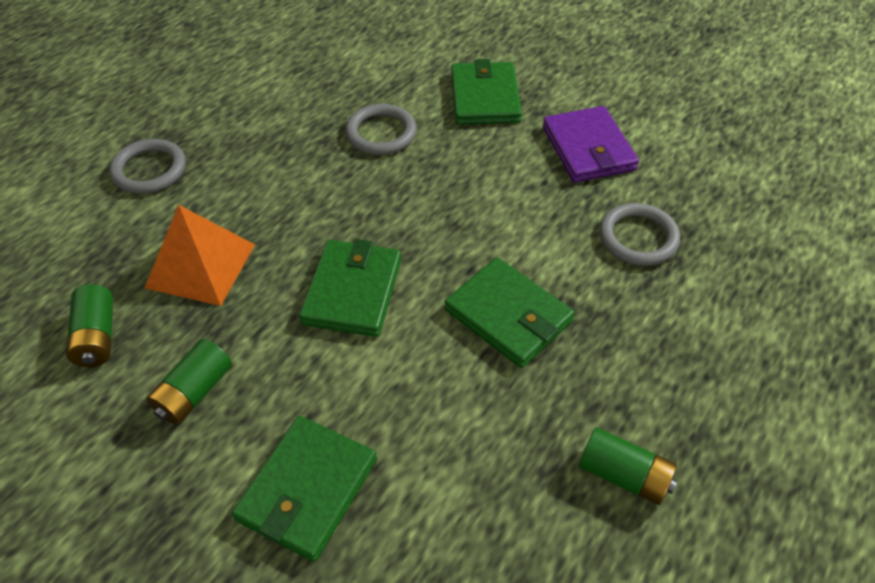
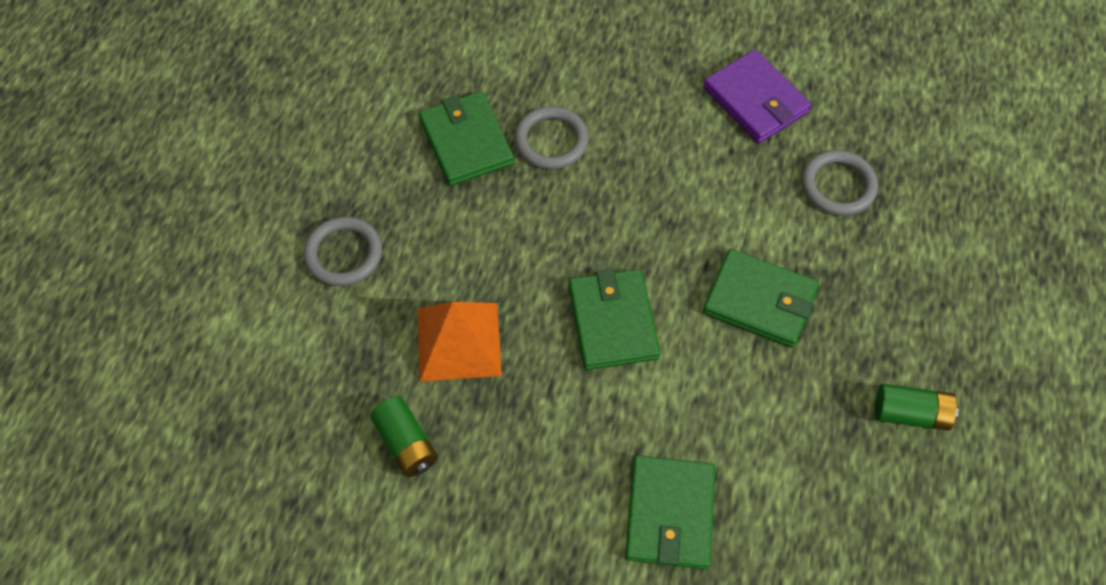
camera: 20 degrees left, 10 degrees up
(194, 392) = (527, 465): green battery -> none
(485, 97) = (632, 67): green wallet -> green wallet (466, 141)

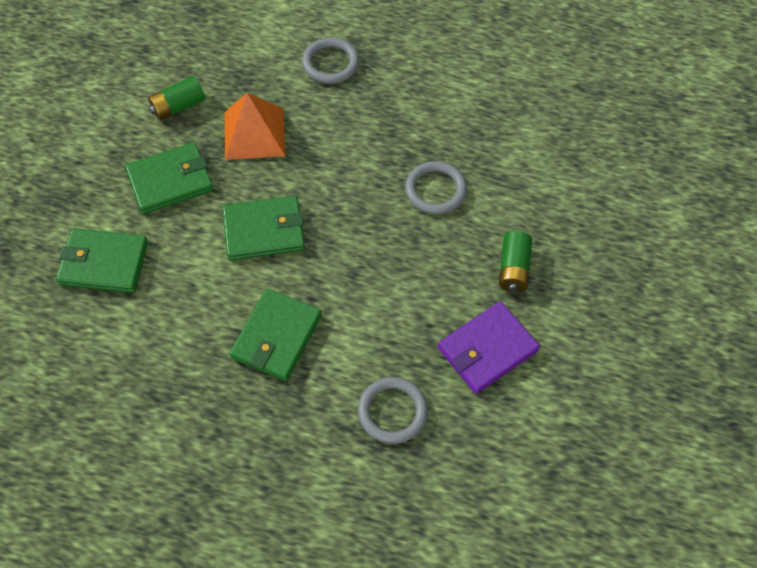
camera: 90 degrees right, 0 degrees up
(466, 141) = (433, 133): green wallet -> green wallet (170, 181)
(911, 414) = (163, 445): green battery -> green battery (513, 269)

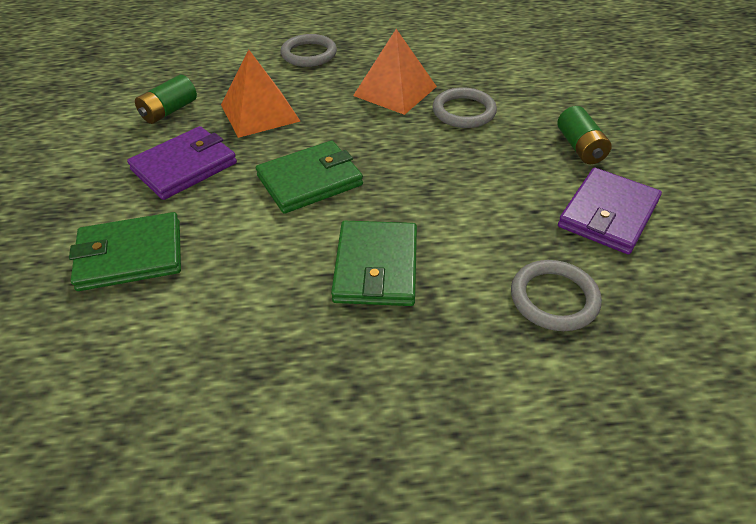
camera: 20 degrees left, 15 degrees down
(170, 181) = (184, 166): green wallet -> purple wallet
(387, 142) = (395, 91): none -> orange pyramid

